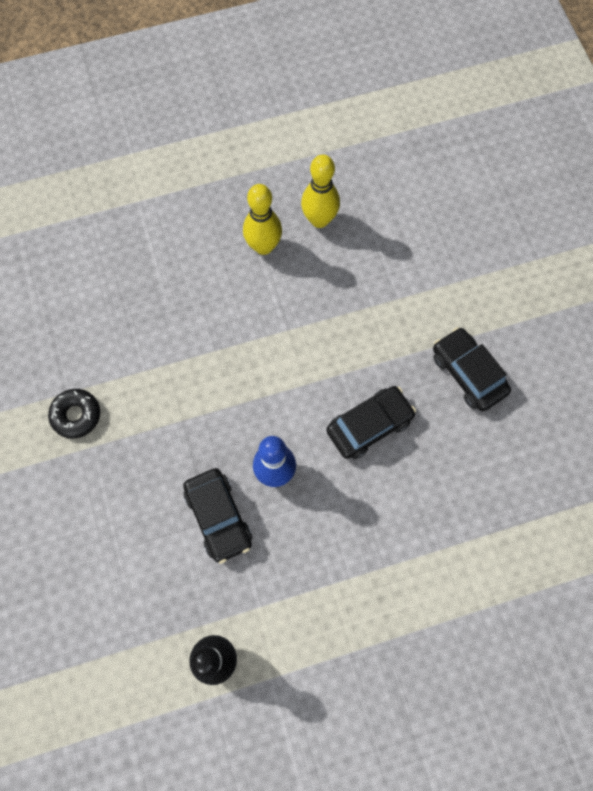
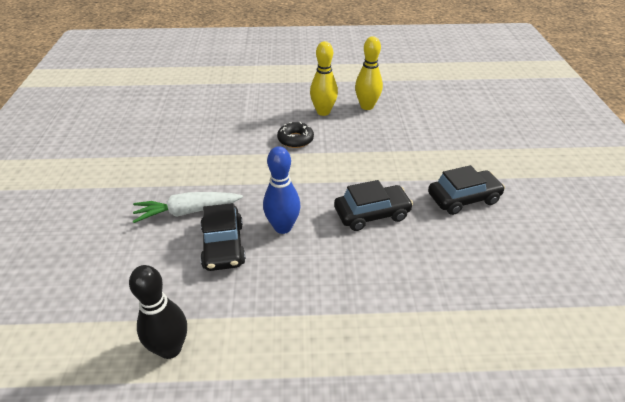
camera: 15 degrees right, 30 degrees down
(76, 415) = (149, 168): black donut -> black donut (295, 139)
(157, 477) = (188, 212): none -> white carrot
(468, 373) = (463, 198): black car -> black car turned 90 degrees clockwise

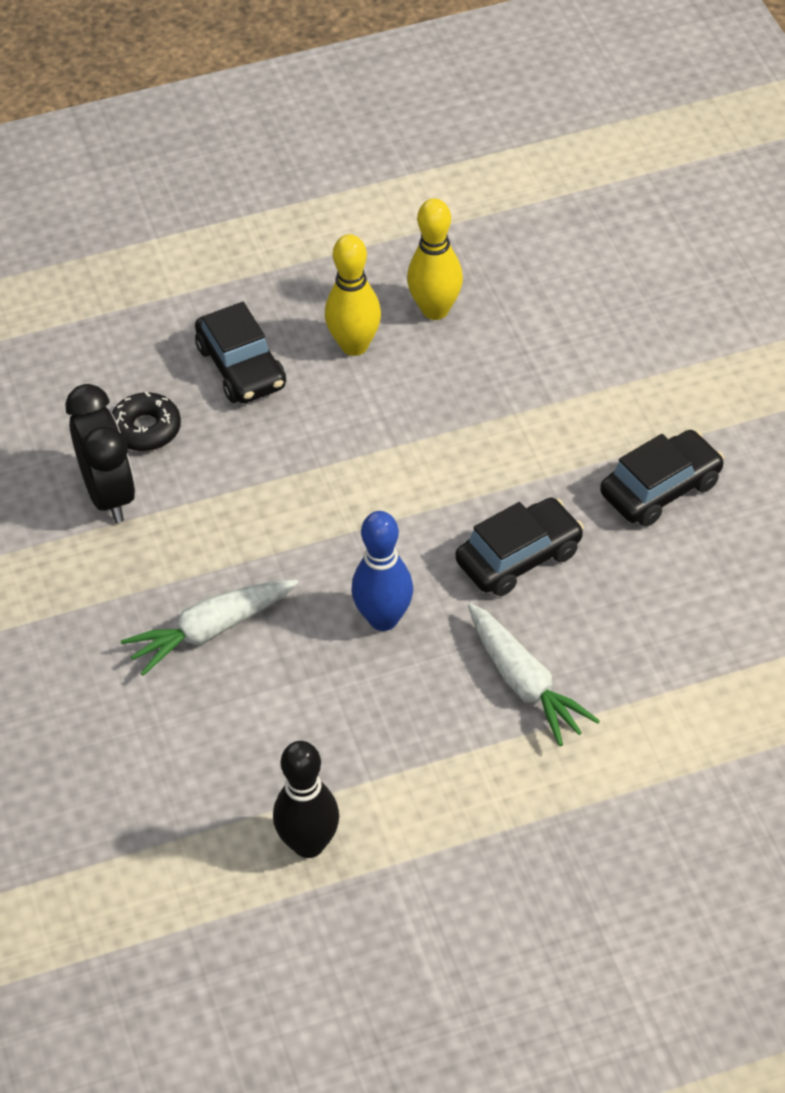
camera: 15 degrees left, 10 degrees up
(177, 144) = (109, 494): none -> black clock
(223, 246) = (303, 675): black car -> black car (241, 367)
(295, 139) = (328, 429): black donut -> black donut (146, 429)
(351, 282) = (524, 683): none -> white carrot

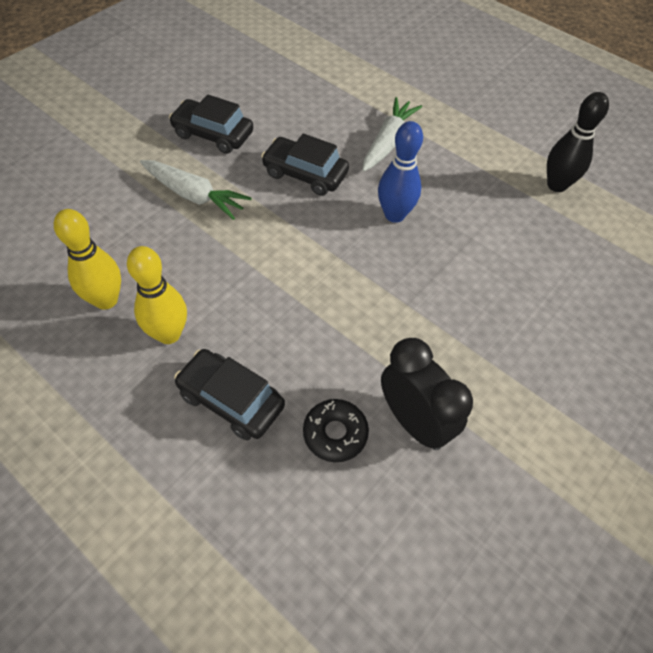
camera: 125 degrees left, 5 degrees up
(109, 494) = (414, 422): black clock -> black clock turned 105 degrees clockwise
(211, 630) = (472, 294): white carrot -> white carrot (194, 195)
(241, 367) = (231, 400): black car -> black car turned 90 degrees counterclockwise

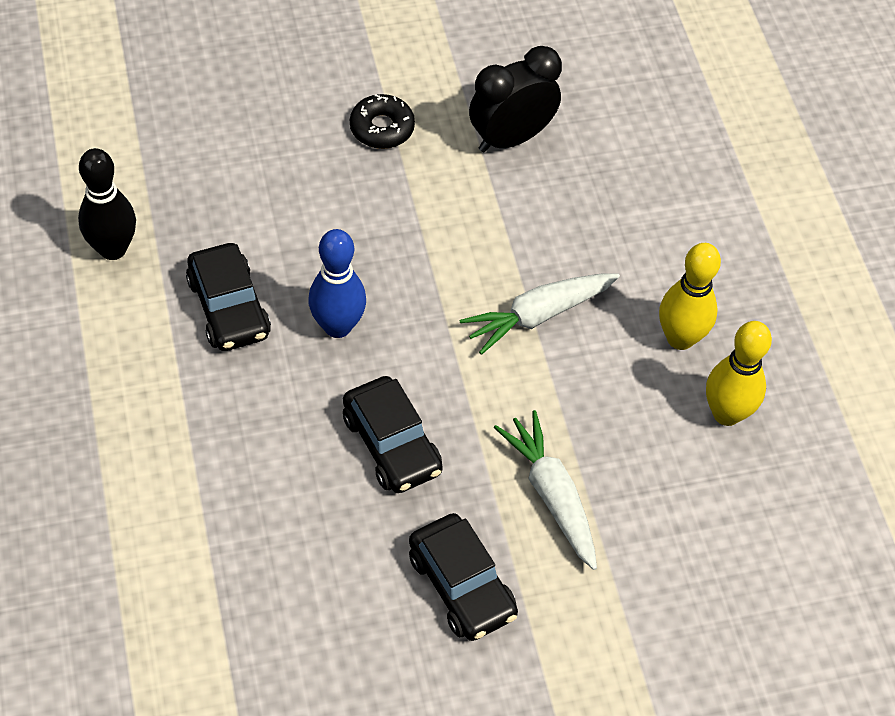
camera: 145 degrees left, 0 degrees up
(231, 400) = (657, 245): black car -> black car (228, 308)
(335, 433) = (585, 169): black donut -> black donut (382, 128)
(388, 142) = (243, 428): white carrot -> white carrot (538, 315)
(414, 422) = (511, 138): black clock -> black clock turned 60 degrees clockwise

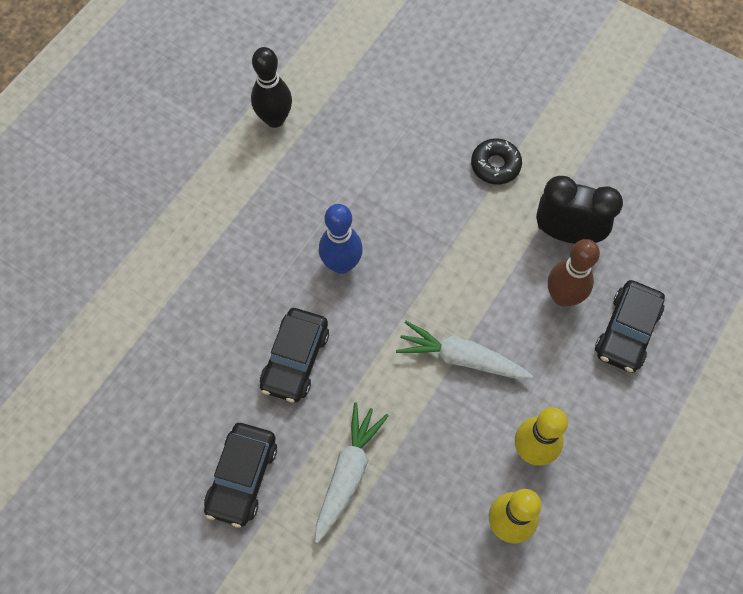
camera: 50 degrees right, 10 degrees up
(228, 308) = (296, 203): black car -> black car (626, 331)
(566, 193) = (563, 297): none -> brown bowling pin

